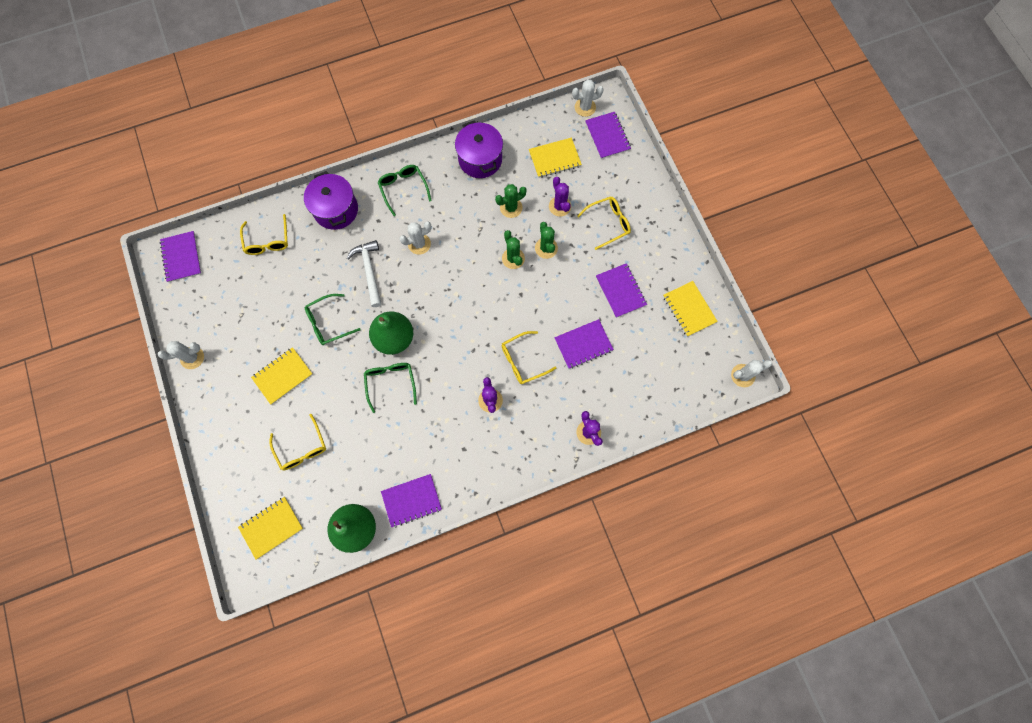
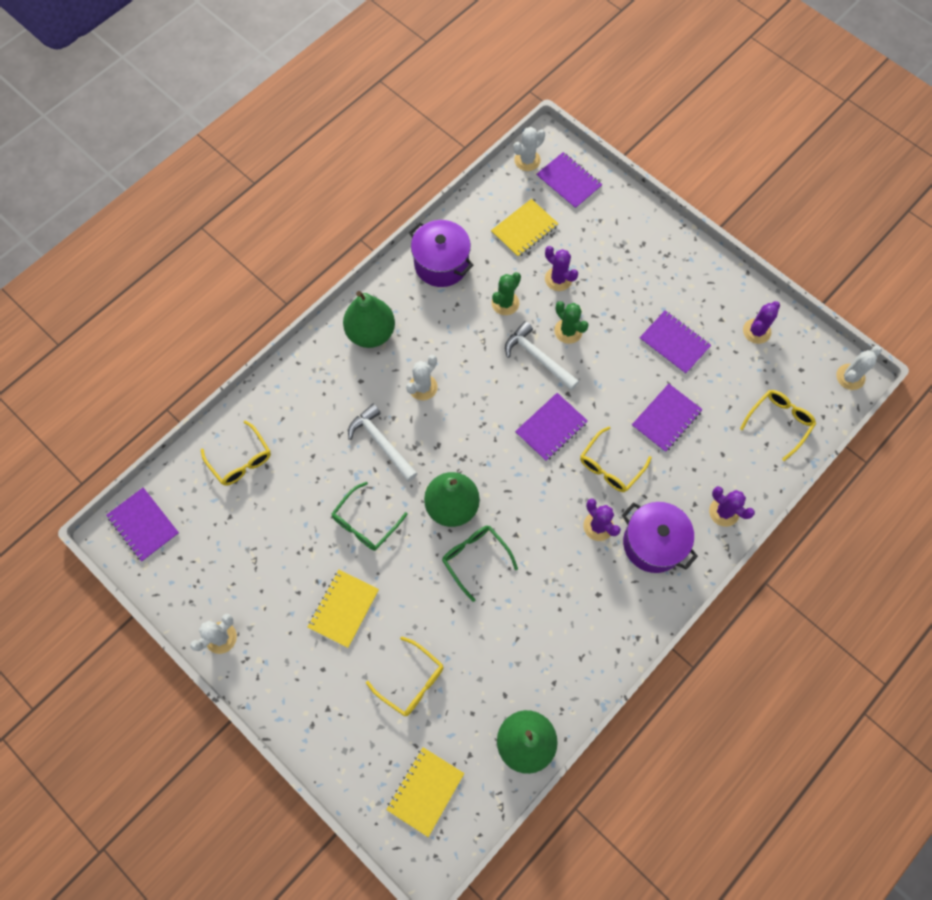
camera: 25 degrees left, 5 degrees down
(336, 210) = (304, 390): purple pot -> purple pot (653, 543)
(403, 189) = (371, 333): green glasses -> green pear
(411, 500) = (571, 680): purple notebook -> purple notebook (551, 428)
(513, 258) = (538, 358): green cactus -> white hammer
(608, 223) = (621, 276): yellow glasses -> yellow glasses (779, 422)
(689, 309) = (756, 331): yellow notebook -> purple cactus

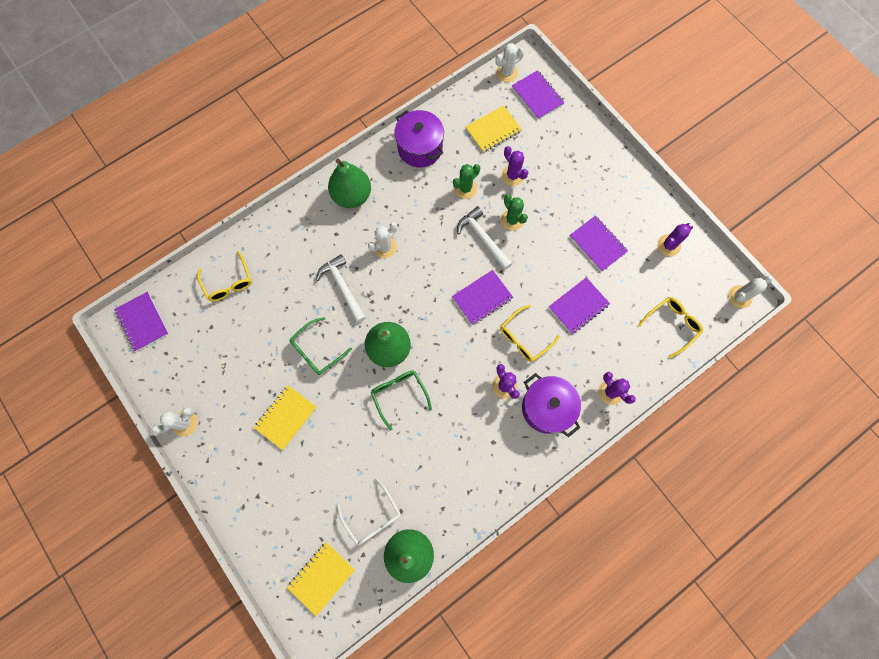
camera: 10 degrees right, 5 degrees up
(411, 681) = (328, 486): yellow glasses -> none
(472, 707) = (372, 516): none -> white glasses

